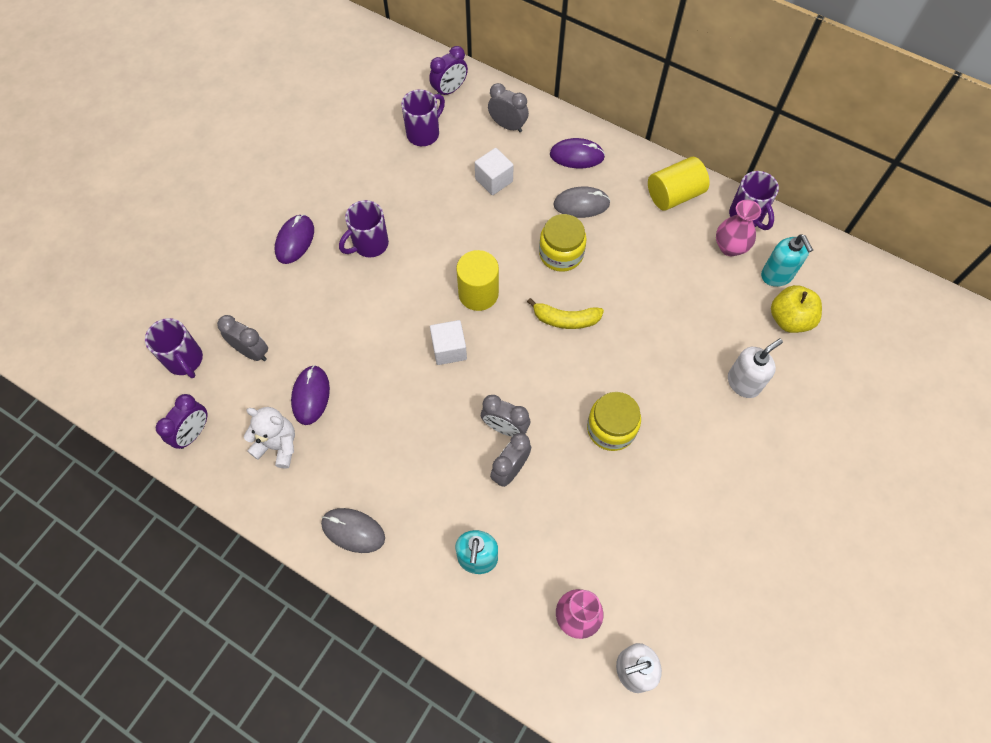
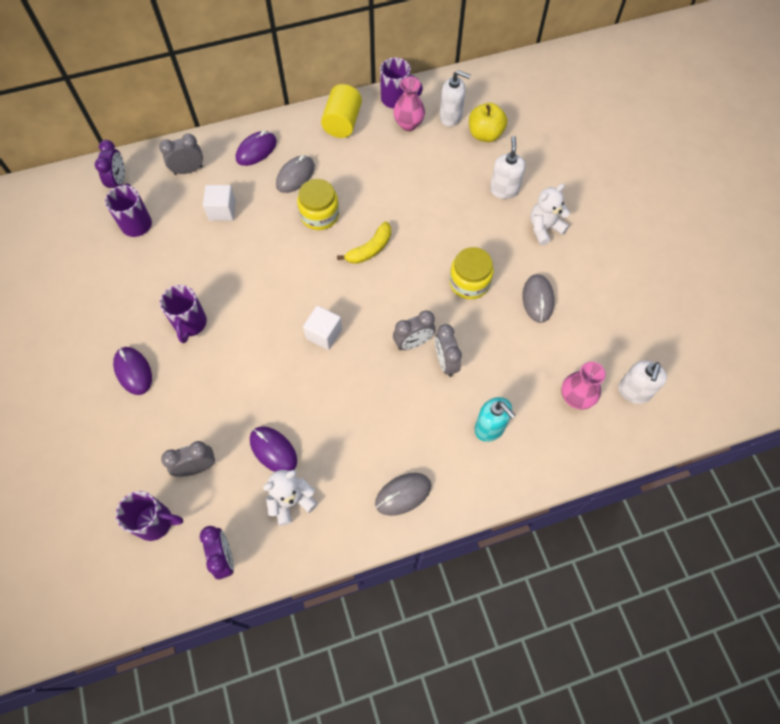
camera: 50 degrees left, 0 degrees up
(478, 293) = (299, 285): yellow cylinder -> none
(651, 503) = (537, 299): none -> grey mouse
(737, 452) = (544, 228): none -> white teddy bear
(777, 275) = (451, 117): turquoise soap dispenser -> white soap dispenser

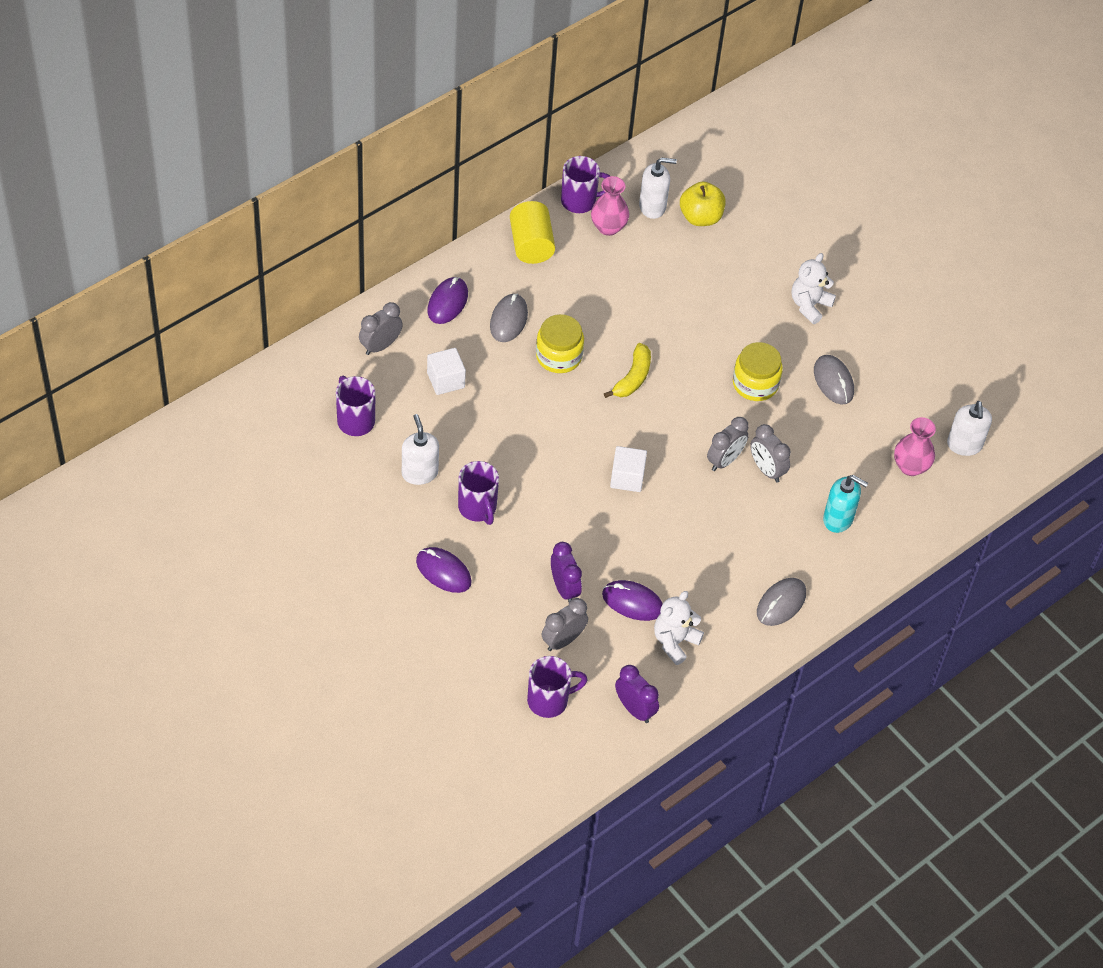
camera: 25 degrees left, 10 degrees down
(119, 182) = (306, 380): purple clock -> purple clock (564, 588)
(504, 190) = (748, 275): white soap dispenser -> white soap dispenser (419, 473)

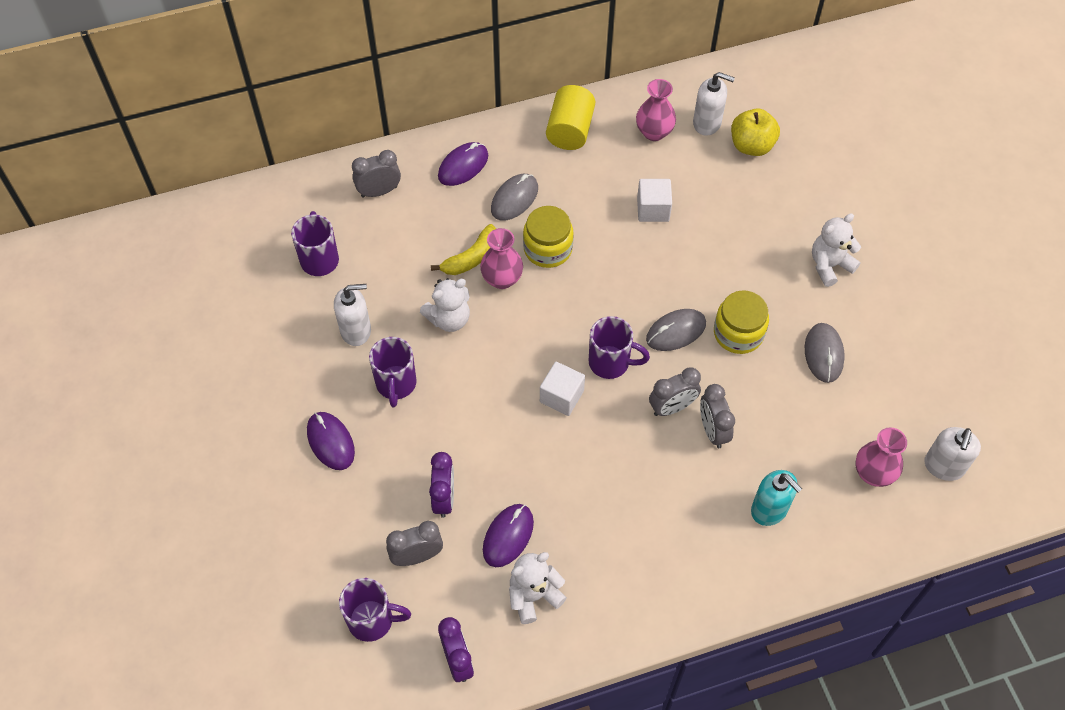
camera: 25 degrees right, 5 degrees up
(419, 473) = (356, 330): white soap dispenser -> white soap dispenser turned 75 degrees clockwise
(445, 380) = (425, 243): white cube -> white cube (653, 209)
(498, 440) = (449, 319): none -> white teddy bear
(530, 393) = (502, 279): none -> pink vase
(580, 201) = (637, 100): purple mug -> purple mug (611, 362)
(632, 378) = (613, 292): yellow banana -> yellow banana (471, 258)
(632, 602) = (508, 536): purple mouse -> purple mouse turned 75 degrees clockwise
(781, 603) = (667, 588): grey mouse -> grey mouse (676, 332)

